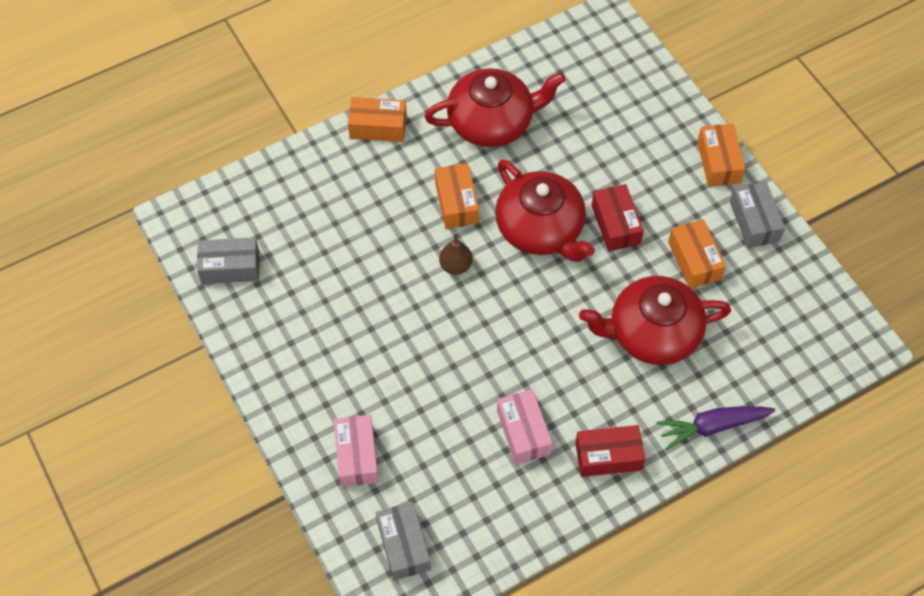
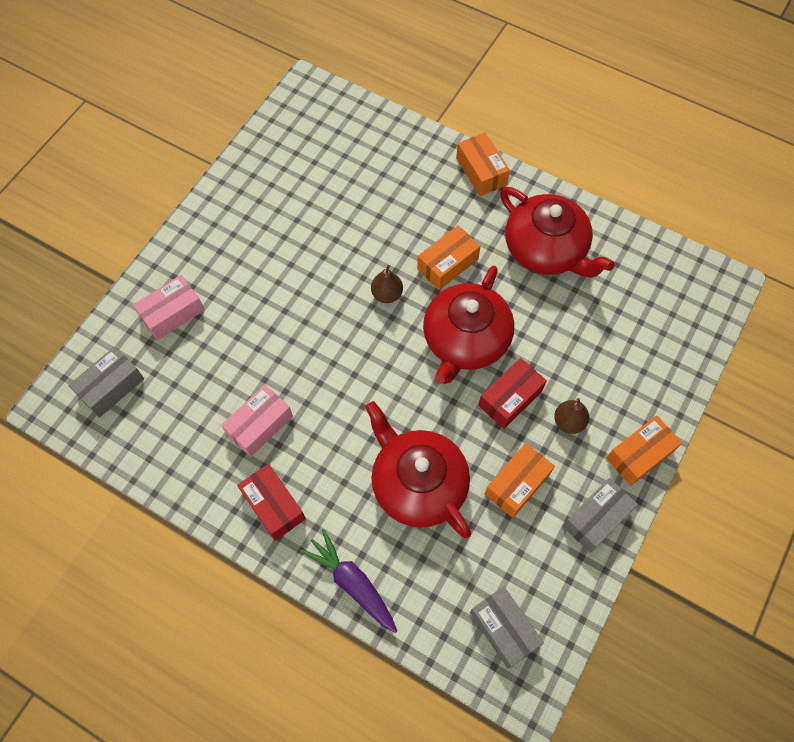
camera: 60 degrees right, 5 degrees up
(230, 267) = (287, 144): grey box -> grey box (504, 629)
(662, 194) = (568, 422): none -> brown pear

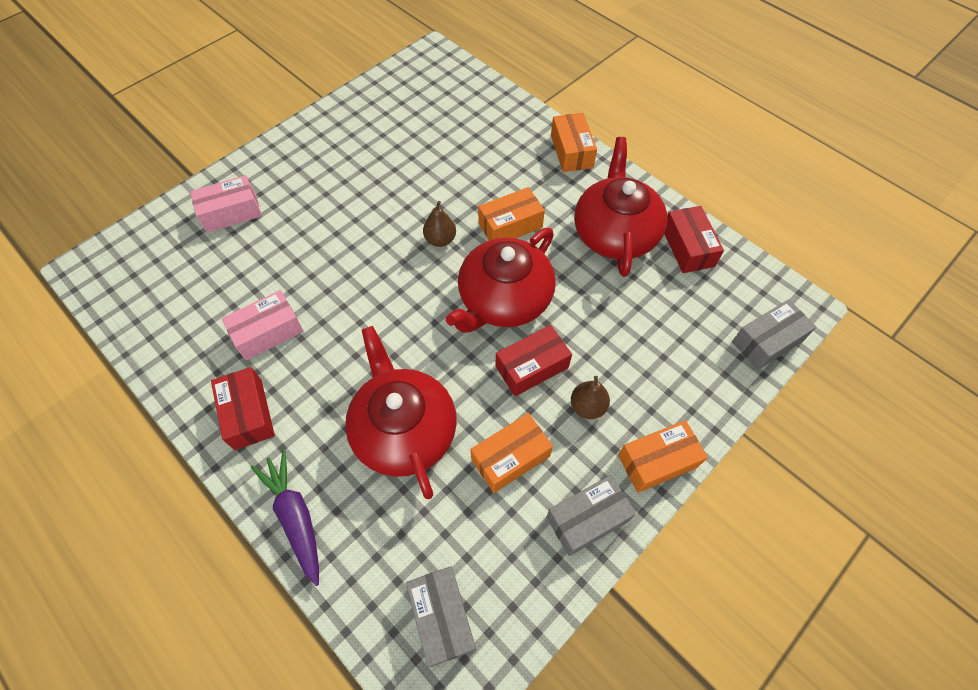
camera: 15 degrees right, 5 degrees down
(111, 387) = (146, 264): grey box -> grey box (767, 341)
(546, 249) = (615, 233): red teapot -> red teapot turned 150 degrees counterclockwise
(615, 249) = (687, 247): none -> red box

